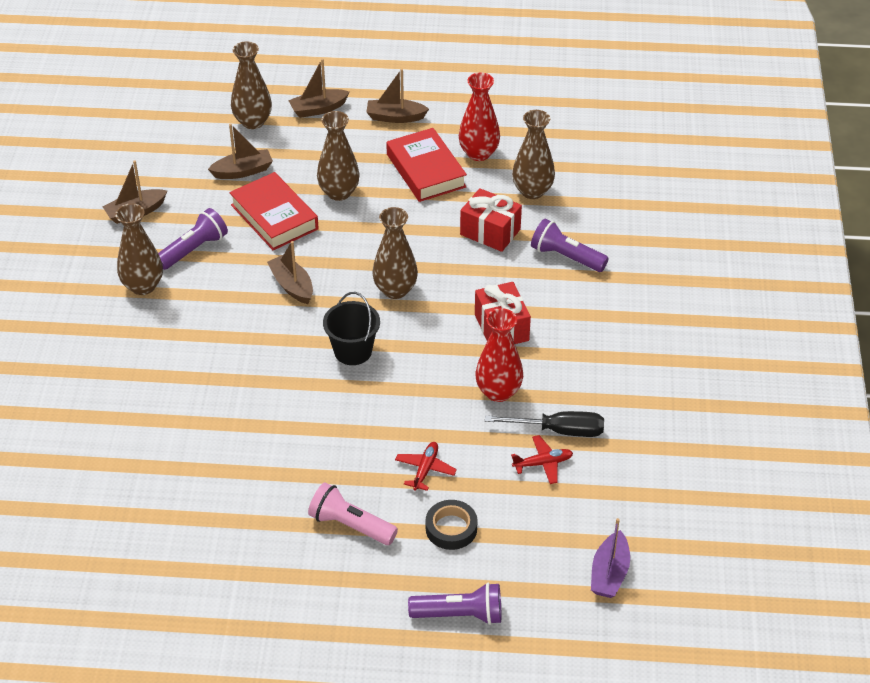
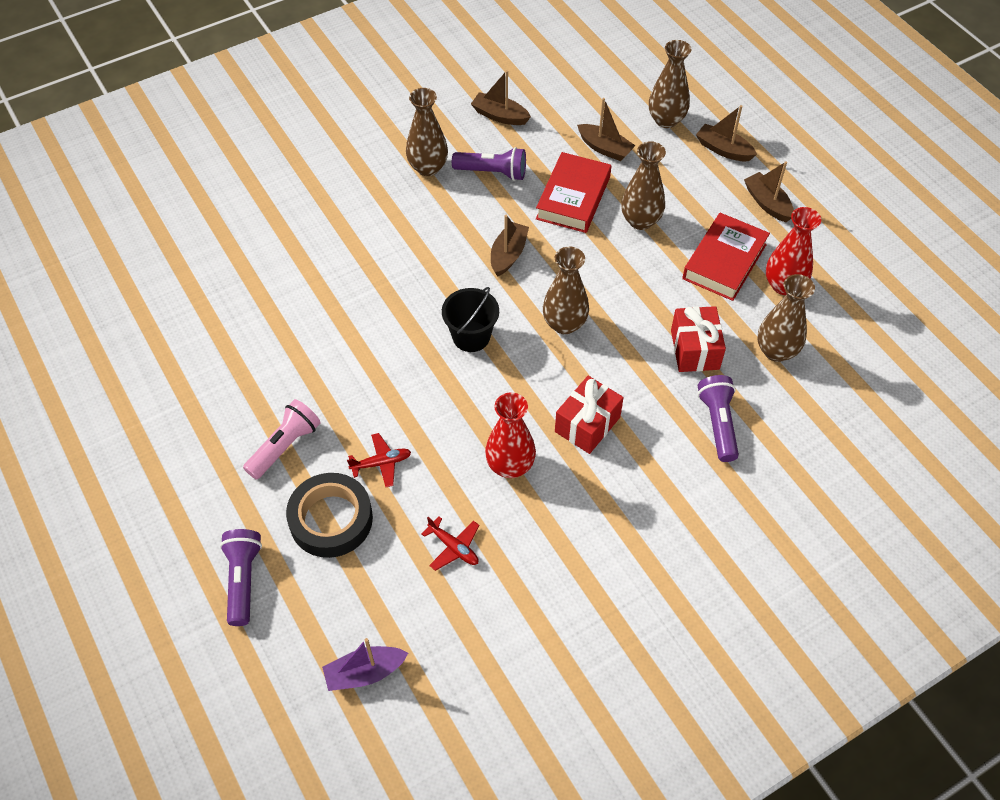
camera: 55 degrees right, 10 degrees up
(350, 525) = (285, 446): pink flashlight -> pink flashlight turned 45 degrees clockwise
(451, 528) = (331, 519): black tape -> black tape, size x1.60
(460, 615) = (243, 580): purple flashlight -> purple flashlight turned 150 degrees counterclockwise
(559, 430) = (501, 538): black screwdriver -> none

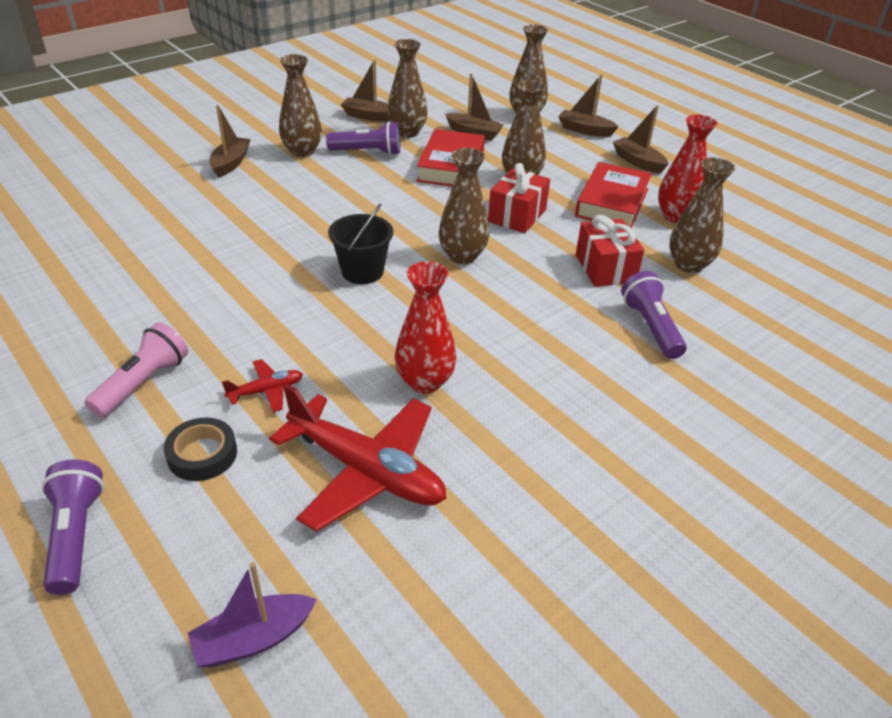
camera: 10 degrees left, 15 degrees down
(331, 519) = (202, 454): black tape -> black tape, size x0.63
(453, 547) = (366, 471): red plane -> red plane, size x2.21
(508, 254) = (393, 207): brown boat -> brown boat (230, 163)
(535, 143) = (407, 132): none -> brown vase
(587, 424) = (507, 337): red gift -> red gift (517, 215)

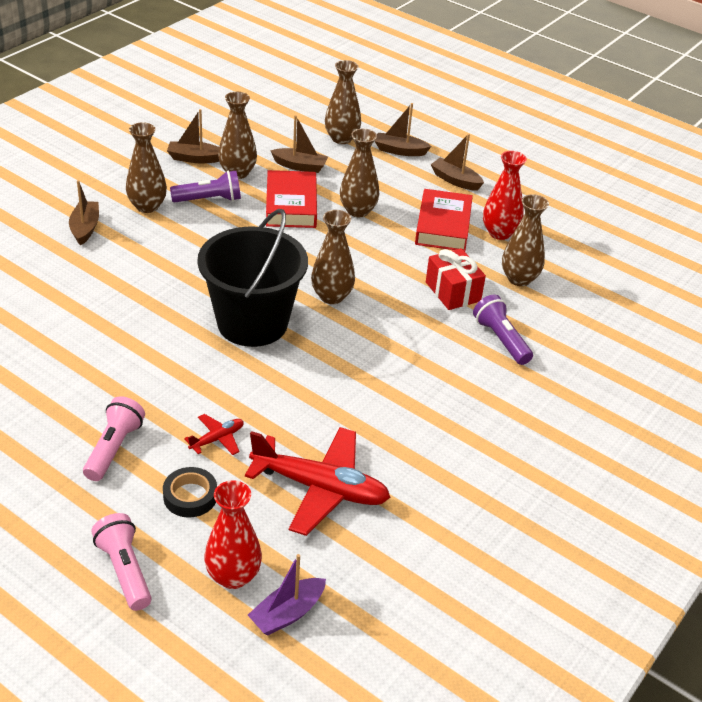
camera: 15 degrees left, 0 degrees up
(76, 535) = (125, 570): purple flashlight -> pink flashlight
(362, 271) = (252, 323): black bucket -> black bucket, size x1.93
(425, 381) = (339, 412): red vase -> red vase (233, 576)
(517, 215) = (366, 250): red gift -> none

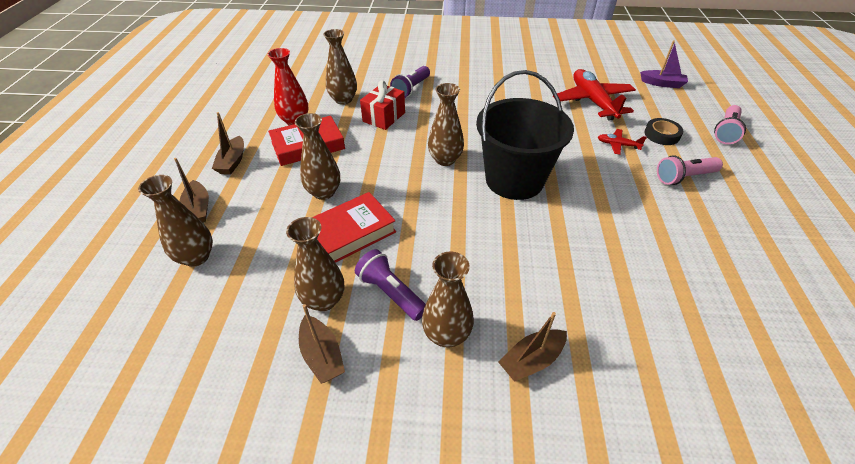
camera: 120 degrees left, 5 degrees up
(233, 576) = (673, 103): red vase -> none
(300, 166) = (275, 260): brown boat -> none

